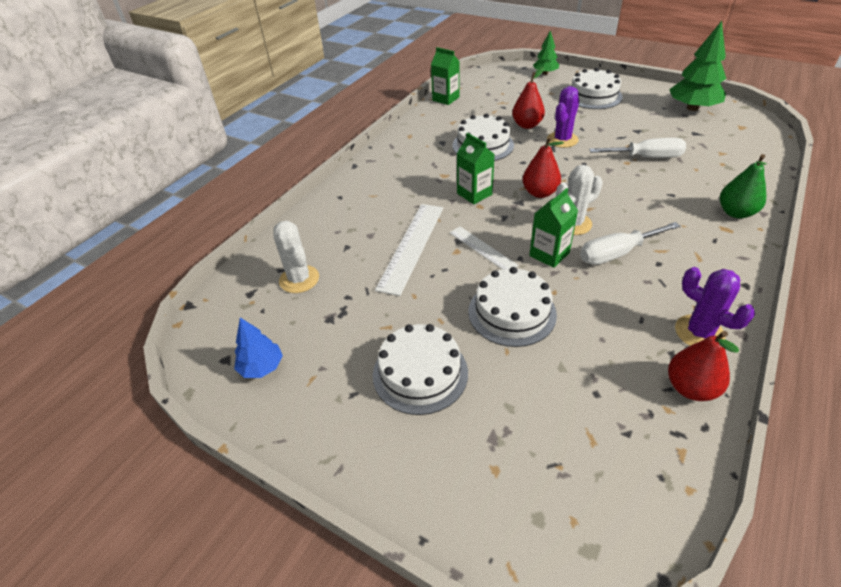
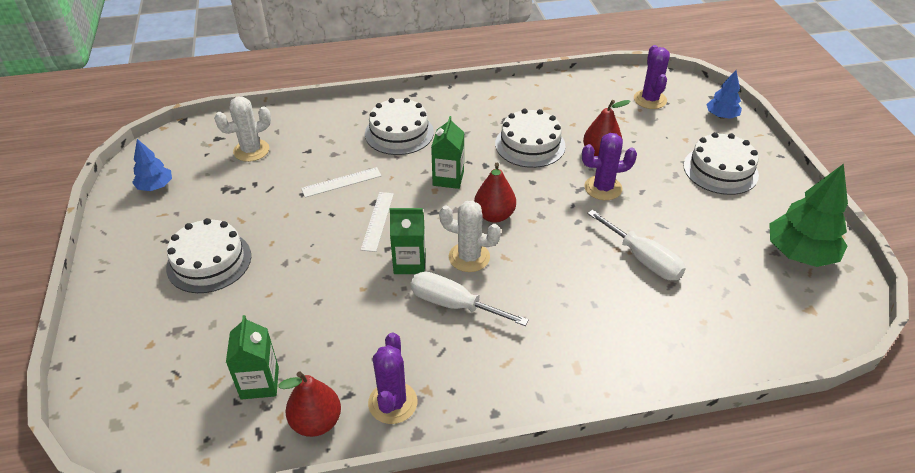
camera: 45 degrees right, 0 degrees up
(299, 279) = (251, 150): white cactus -> white cactus turned 45 degrees clockwise
(412, 246) = (341, 182): white ruler -> white ruler, size x0.59
(445, 99) = (581, 83): green carton -> green carton (260, 383)
(497, 86) = (650, 99): none -> purple cactus
(512, 312) = (314, 276): white cake -> white cake (399, 133)
(545, 73) = (721, 116): green tree -> blue tree
(735, 213) = (615, 365): green pear -> none

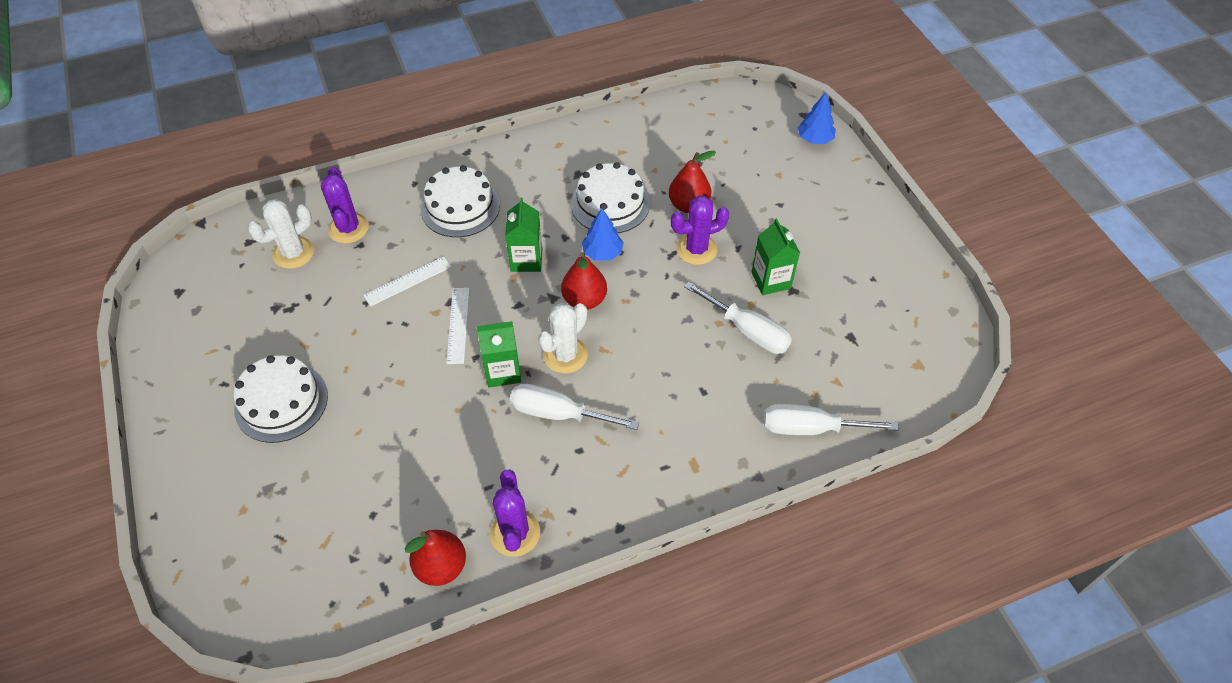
camera: 10 degrees left, 10 degrees up
(155, 186) = (193, 316): blue tree -> blue tree (602, 253)
(260, 383) = (372, 534): green carton -> green carton (771, 280)
(469, 257) = (565, 355): white cactus -> white cactus turned 60 degrees counterclockwise
(650, 99) = (735, 126): purple cactus -> purple cactus (348, 228)
(697, 351) = (810, 428): none -> white screwdriver
(720, 170) = (818, 210): white cake -> none
(800, 253) = (905, 301): green tree -> none

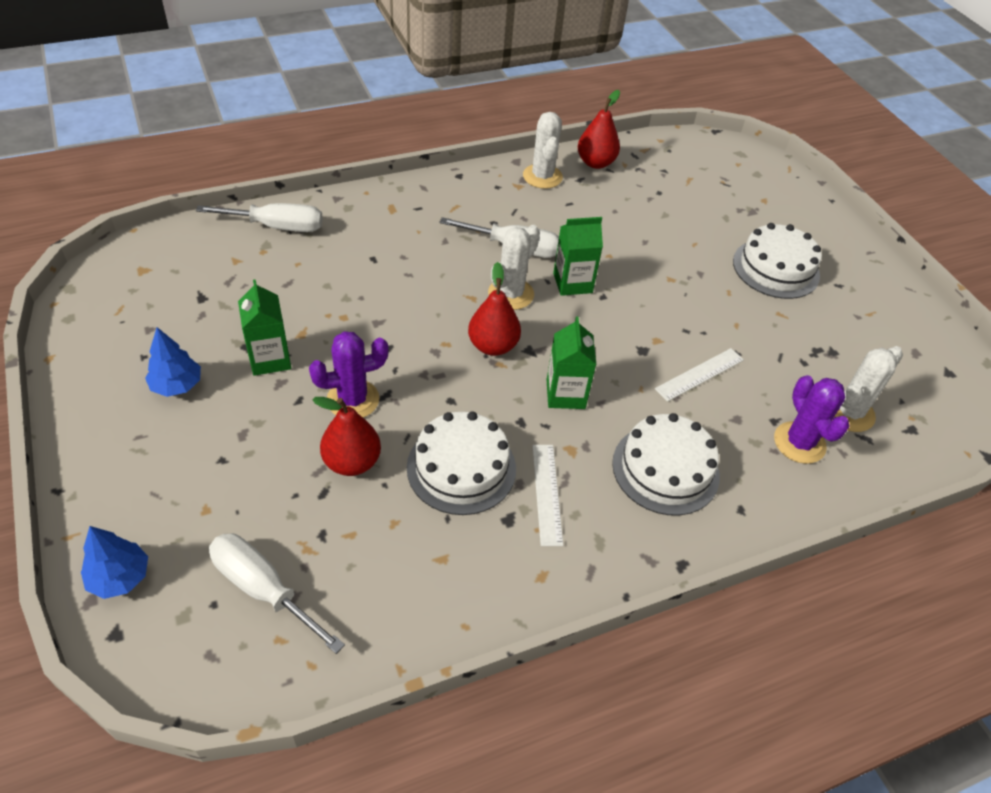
camera: 175 degrees right, 5 degrees down
(458, 325) = (628, 326): white ruler -> white ruler (546, 493)
(515, 533) = (542, 176): purple cactus -> white cactus
(602, 253) = (472, 399): blue tree -> blue tree (177, 385)
(747, 331) = (314, 308): white screwdriver -> white screwdriver (263, 589)

